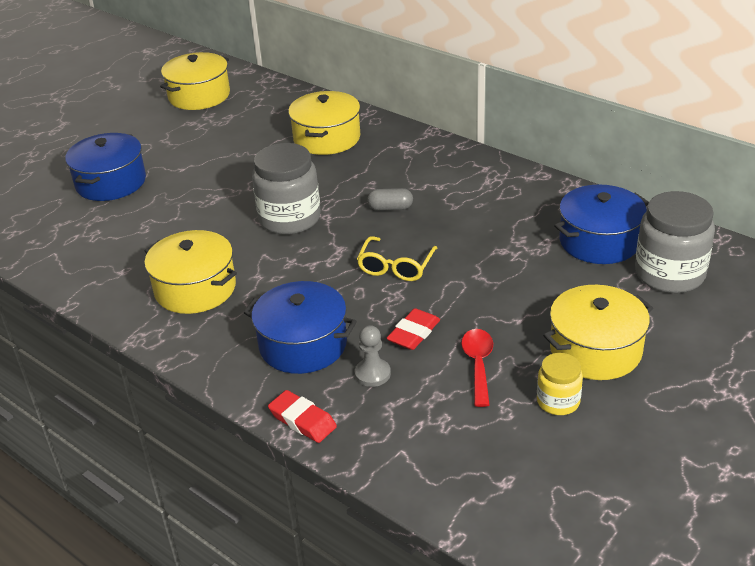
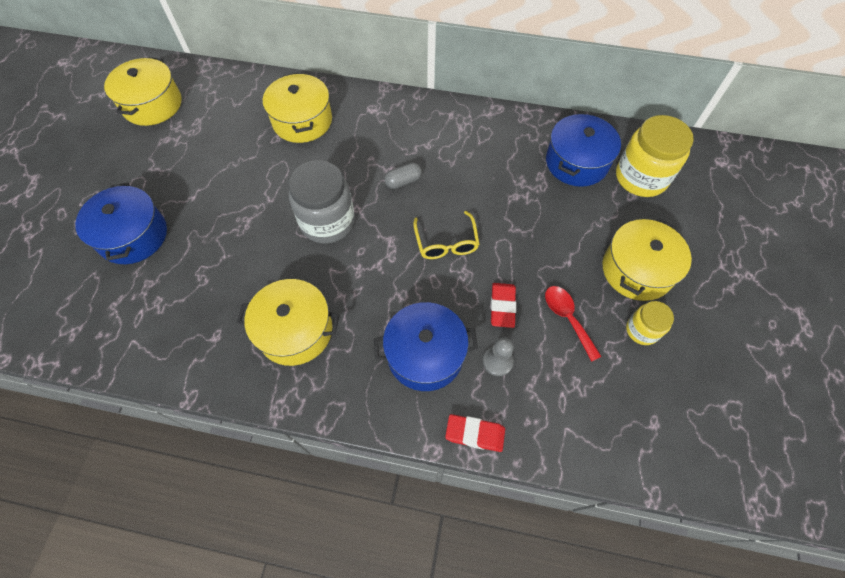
camera: 30 degrees left, 25 degrees up
(669, 274) = (641, 177): grey jar -> yellow jar

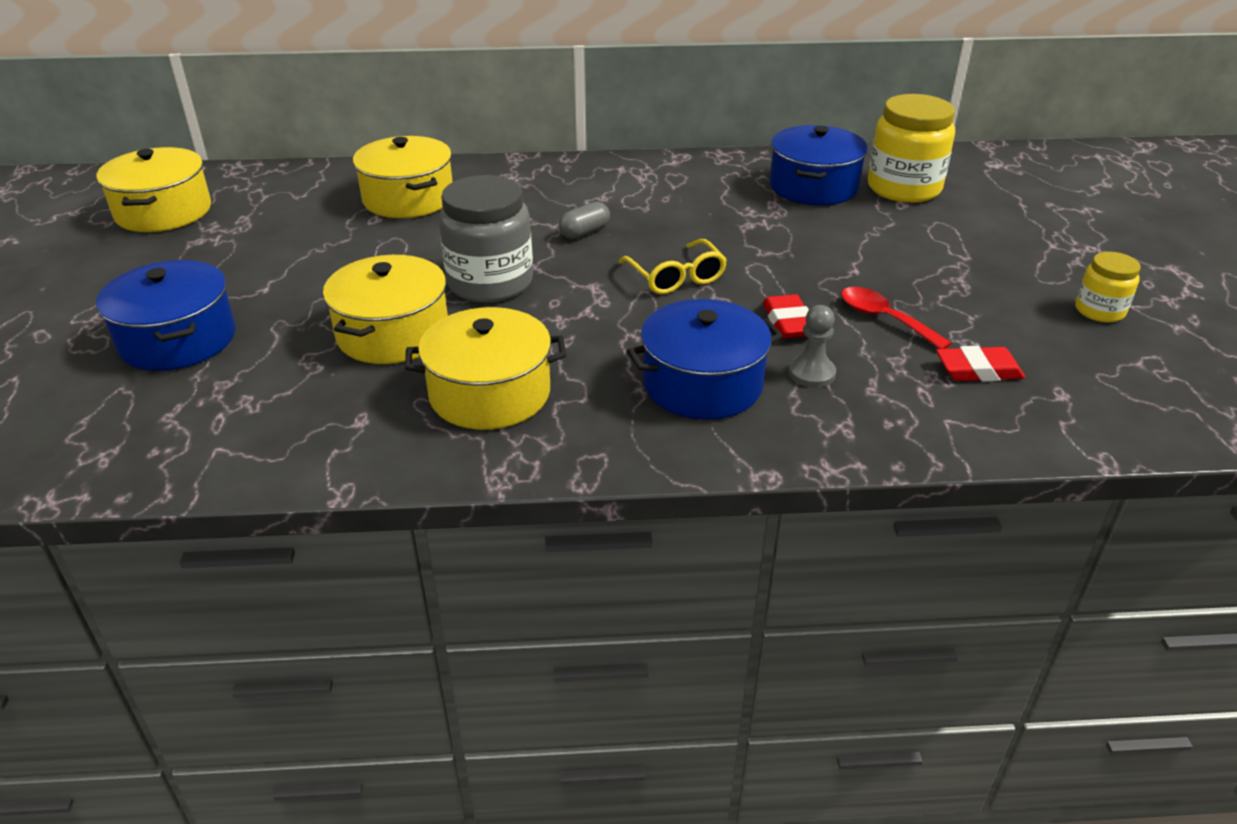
camera: 15 degrees left, 25 degrees down
(475, 434) = (819, 448): red eraser -> red eraser (978, 370)
(636, 270) = (948, 264): yellow pot -> yellow pot (393, 333)
(642, 330) = (989, 314): yellow jar -> yellow jar (1099, 311)

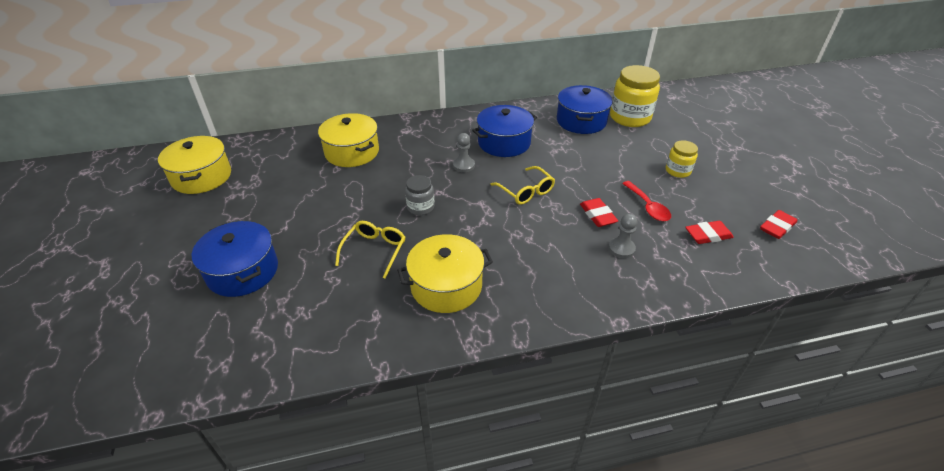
camera: 10 degrees left, 5 degrees up
(393, 333) = (374, 250): yellow pot -> yellow glasses
(490, 283) = (420, 207): grey jar -> grey jar, size x0.54
(584, 232) = (464, 165): grey capsule -> grey pawn
(702, 384) = (564, 264): blue pot -> blue pot (504, 143)
(884, 319) = (648, 207): red spoon -> red spoon turned 150 degrees counterclockwise
(1099, 311) = (756, 188): yellow jar -> yellow jar (678, 171)
(1115, 371) = (776, 227): none -> red eraser

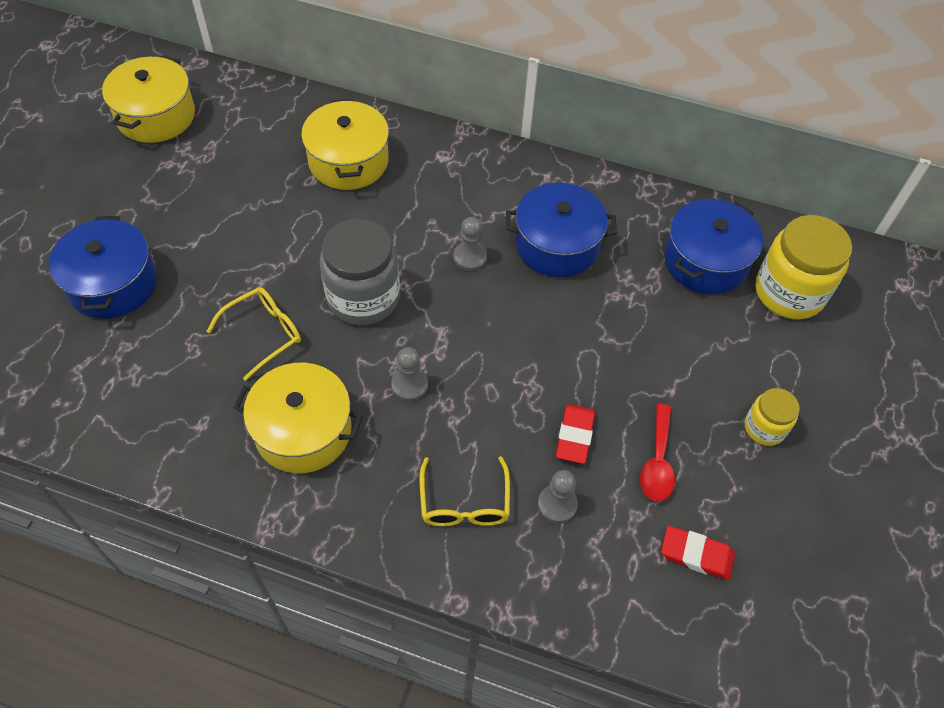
camera: 30 degrees right, 15 degrees up
(420, 207) = (363, 297): grey jar -> grey jar, size x1.85
(488, 234) = (409, 385): none -> grey pawn
(526, 191) = (514, 344): yellow glasses -> yellow glasses (464, 503)
(776, 227) = (813, 603): red eraser -> none

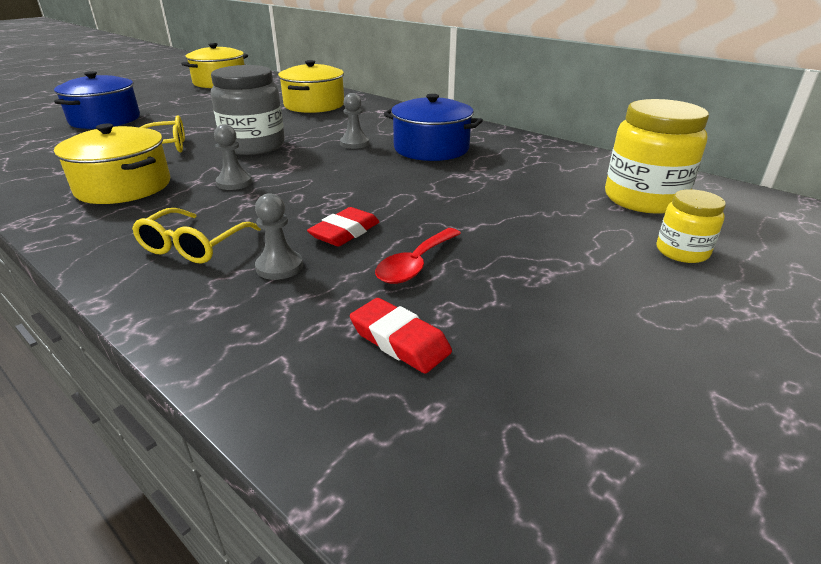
camera: 25 degrees right, 25 degrees down
(705, 261) = (563, 172): blue pot -> none
(764, 428) = (563, 268): yellow jar -> yellow jar (682, 251)

